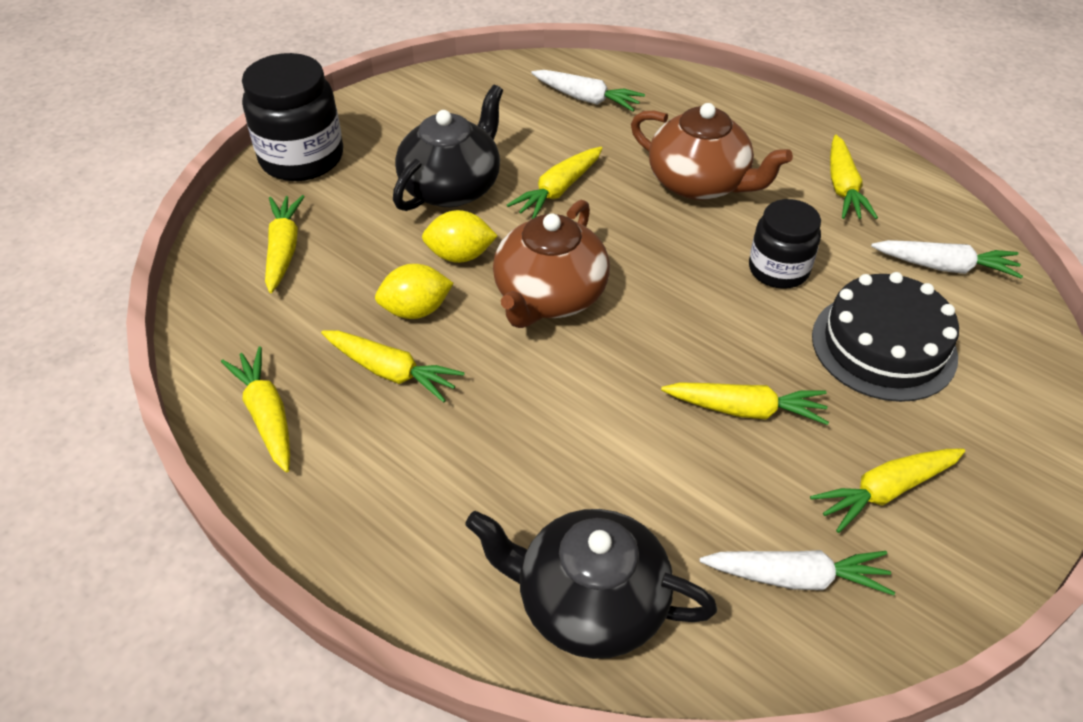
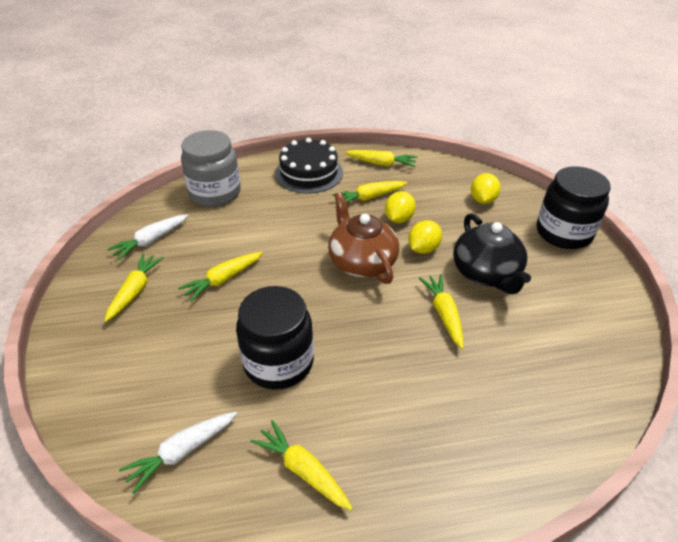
camera: 130 degrees right, 5 degrees down
(283, 250) = (483, 200): yellow carrot -> yellow lemon
(586, 99) = (543, 395): white carrot -> none
(589, 602) = (215, 193): black teapot -> grey jar
(699, 183) = (388, 387): brown teapot -> none
(778, 270) = (278, 362): black jar -> black jar, size x1.55
(883, 346) = (183, 360): black cake -> black cake (309, 173)

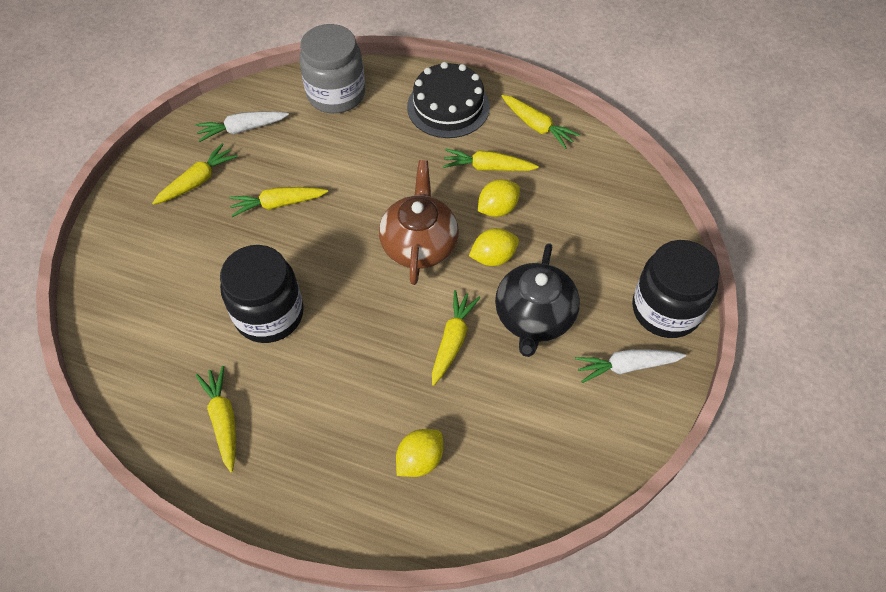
camera: 30 degrees right, 15 degrees up
(182, 452) = (146, 355): white carrot -> white carrot (626, 366)
(483, 200) = (611, 225): yellow lemon -> yellow lemon (420, 460)

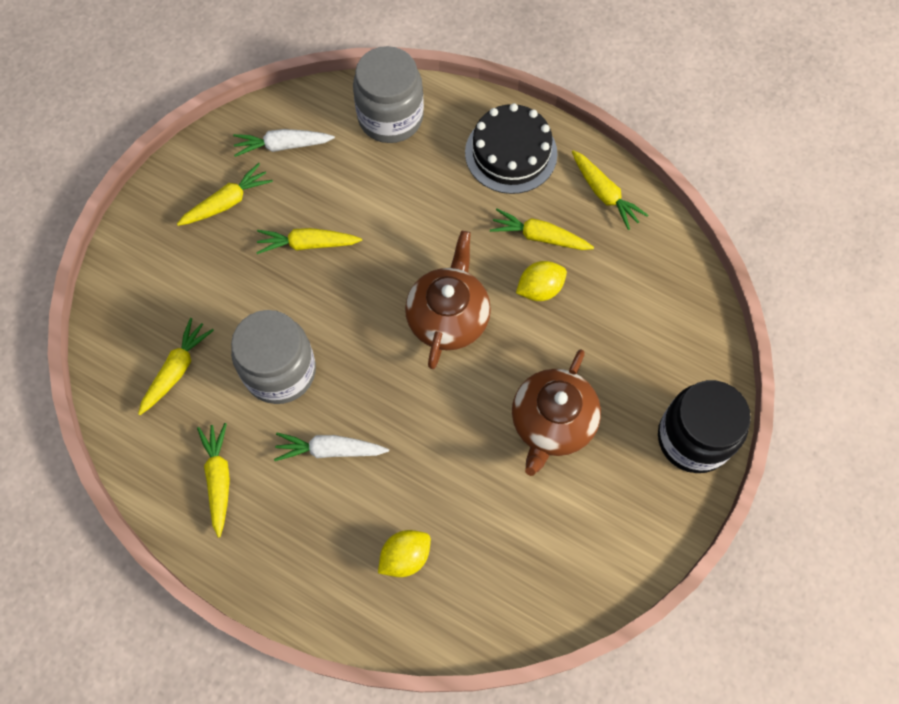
camera: 10 degrees right, 10 degrees up
(269, 314) = (280, 371): black jar -> grey jar
(452, 340) = (462, 434): yellow carrot -> yellow carrot (176, 370)
(493, 257) = (523, 346): yellow lemon -> none
(534, 317) = (552, 422): black teapot -> brown teapot
(626, 366) = (636, 495): white carrot -> white carrot (330, 450)

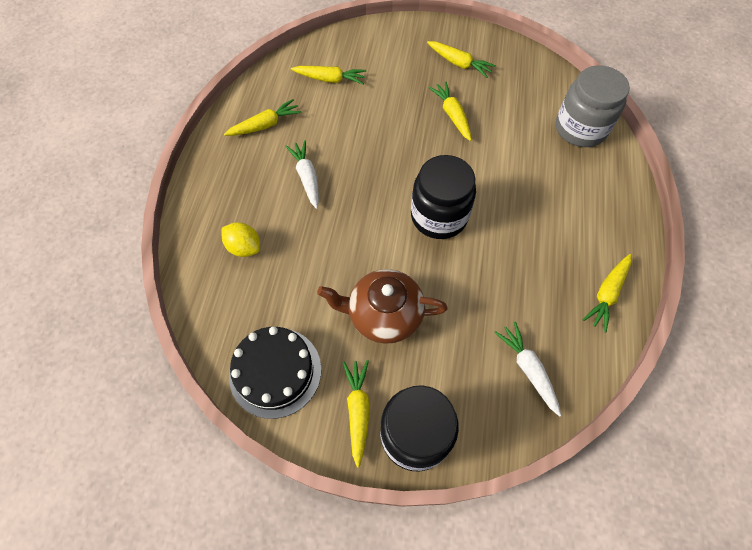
camera: 70 degrees right, 5 degrees down
(280, 371) = (352, 131): grey jar -> none
(283, 146) = (518, 77): white carrot -> white carrot (528, 369)
(448, 317) = (439, 216): brown teapot -> black jar
(511, 153) = (601, 214): black cake -> black cake (275, 372)
(539, 237) = (539, 257): yellow carrot -> yellow carrot (358, 411)
(540, 289) = (493, 271): yellow lemon -> none

